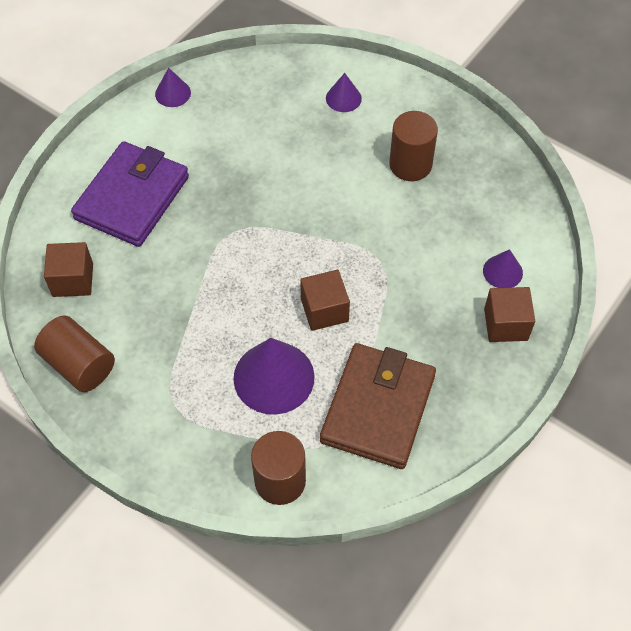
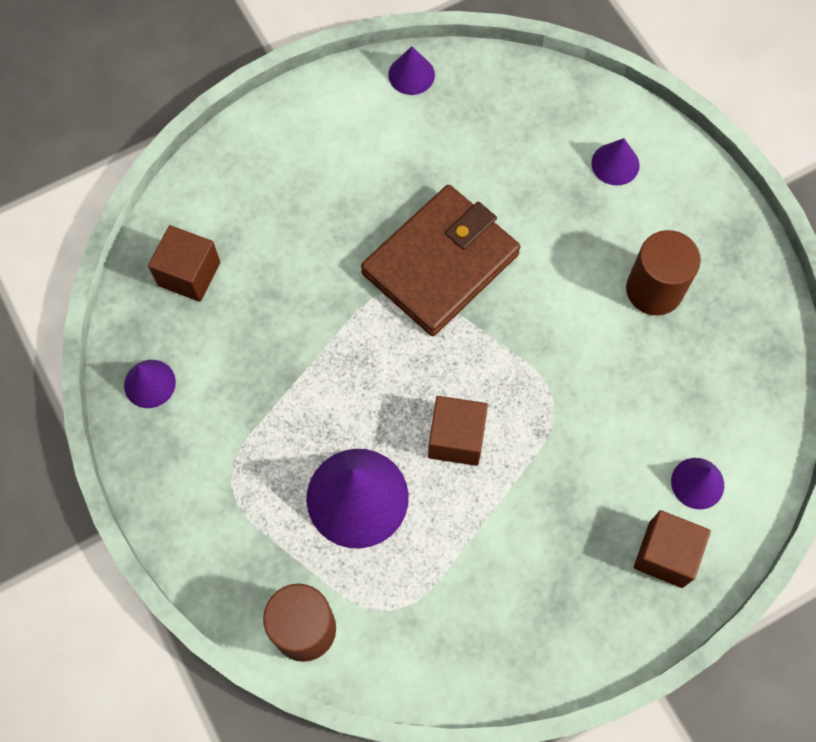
camera: 25 degrees right, 10 degrees up
(79, 364) = (149, 383): brown cylinder -> purple cone
(132, 198) = (302, 196): purple wallet -> none
(378, 408) = (458, 592): brown wallet -> brown wallet (440, 264)

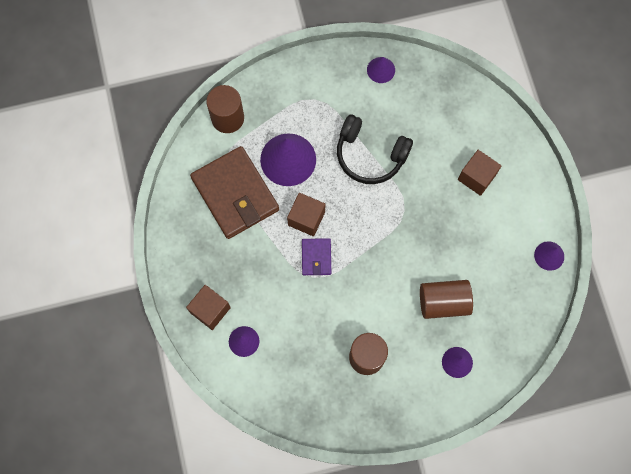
camera: 105 degrees right, 5 degrees up
(189, 274) = (441, 101): brown cube -> brown cube (476, 177)
(314, 363) = (370, 155): none -> black headphones
(440, 264) = (414, 238): brown wallet -> brown wallet (235, 194)
(519, 405) = (316, 257): none -> purple wallet
(530, 201) = (443, 302): none -> brown cylinder

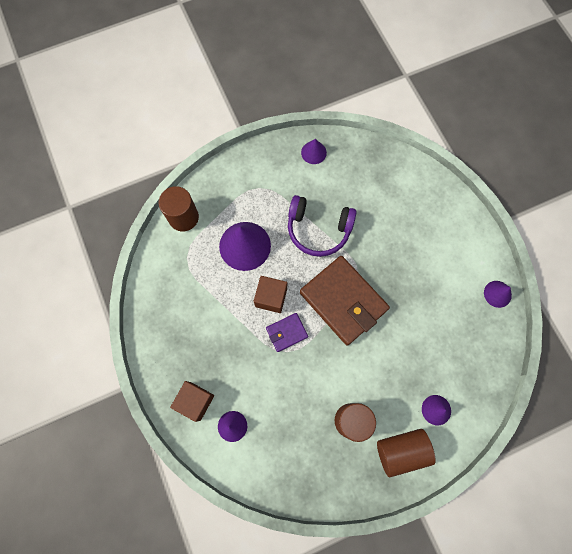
camera: 10 degrees left, 0 degrees up
(235, 194) = (201, 286): brown wallet -> brown wallet (343, 301)
(316, 257) = (286, 332): purple wallet -> purple wallet turned 75 degrees clockwise
(370, 155) = (318, 229): black headphones -> purple headphones
(443, 302) = (411, 354): brown cylinder -> brown cylinder (401, 451)
(476, 177) = (417, 233): brown cube -> none

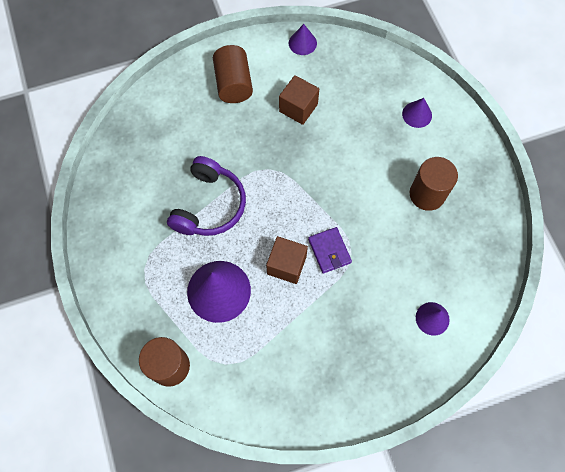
camera: 85 degrees left, 5 degrees down
(195, 401) = (404, 359): brown cube -> brown cube (298, 108)
(313, 152) = (108, 201): purple cone -> none
(343, 301) = (298, 188): brown wallet -> none
(401, 451) = (457, 151): brown cylinder -> brown cylinder (233, 84)

